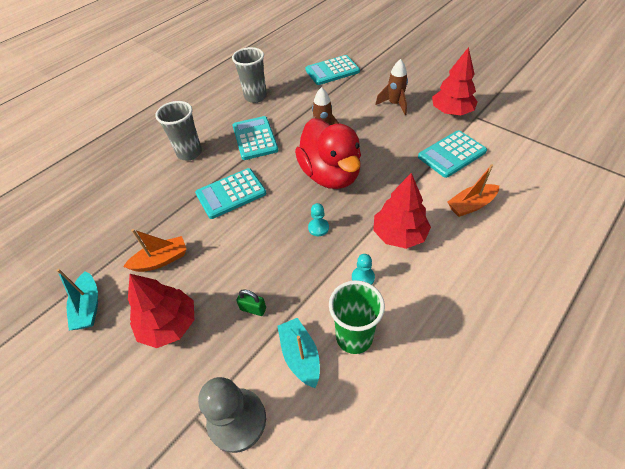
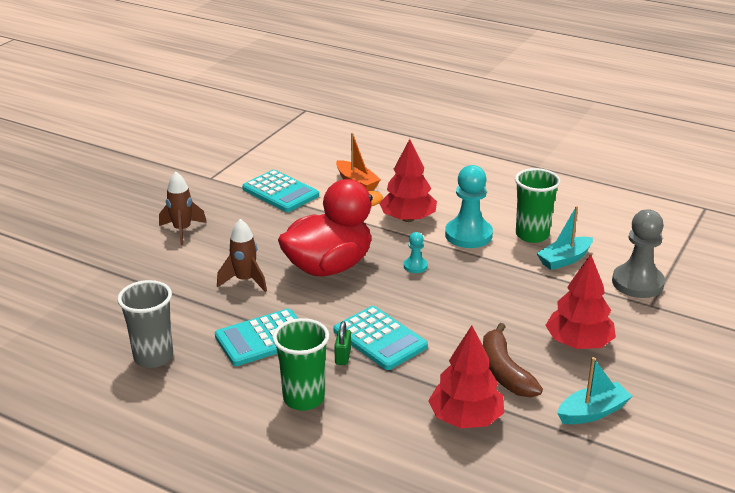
camera: 105 degrees left, 20 degrees down
(161, 260) = (504, 372): orange boat -> brown banana
(189, 153) = (303, 398): grey cup -> green cup
(253, 309) = (533, 292): green padlock -> green padlock (343, 356)
(332, 71) = (86, 288): turquoise calculator -> none
(363, 277) = (468, 235): turquoise pawn -> turquoise pawn, size x2.06
(451, 112) = (200, 192): red tree -> red tree (465, 418)

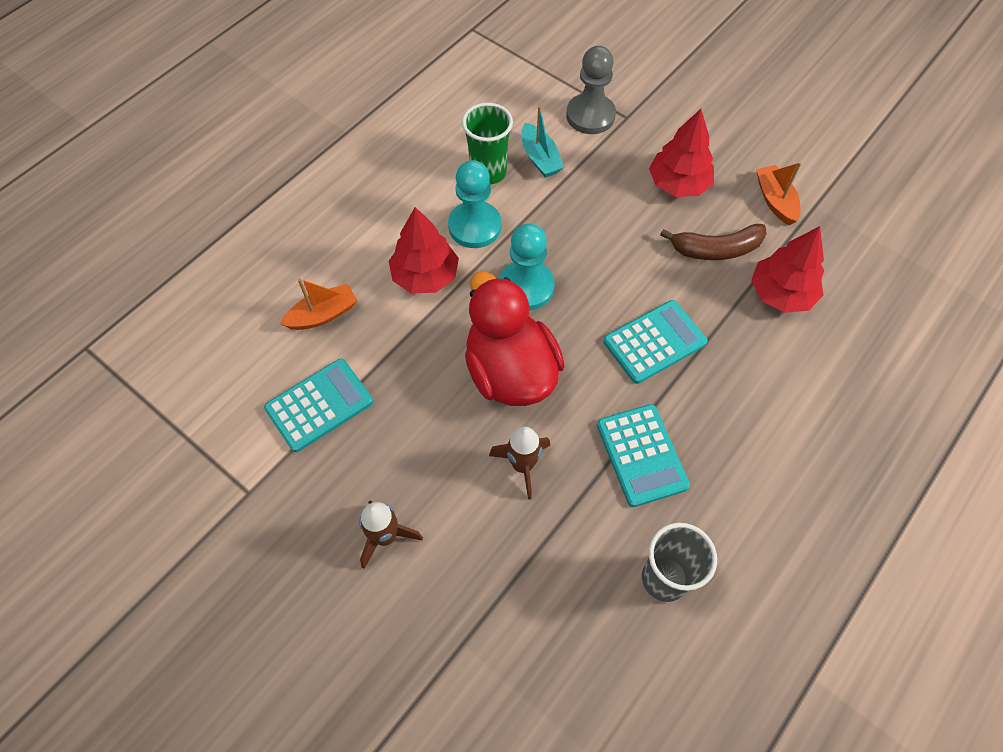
camera: 80 degrees left, 30 degrees up
(303, 398) = (747, 425): green cup -> none
(343, 356) = (681, 380): green padlock -> none
(415, 266) = (526, 287): turquoise pawn -> turquoise pawn, size x2.06
(592, 412) = (775, 200): turquoise boat -> orange boat

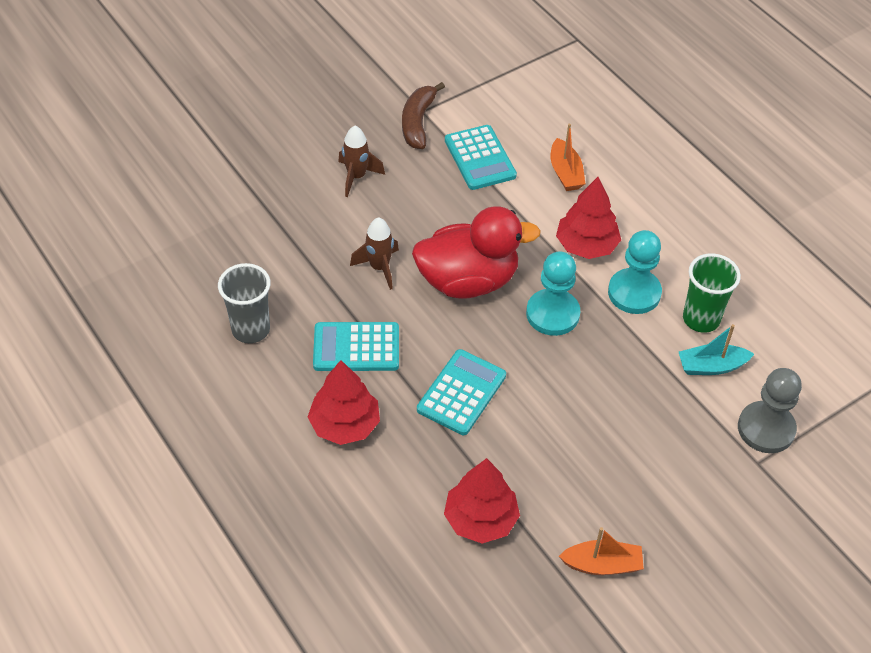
camera: 105 degrees right, 10 degrees down
(654, 342) = (461, 393): turquoise calculator -> turquoise calculator turned 135 degrees counterclockwise
(678, 184) = (648, 479): red tree -> red tree (345, 425)
(716, 249) = (552, 482): brown banana -> brown banana (418, 122)

